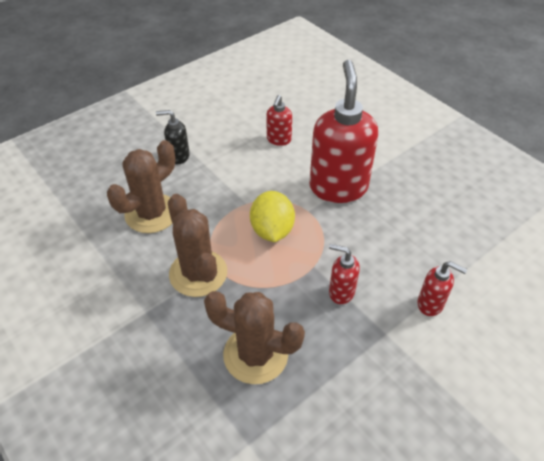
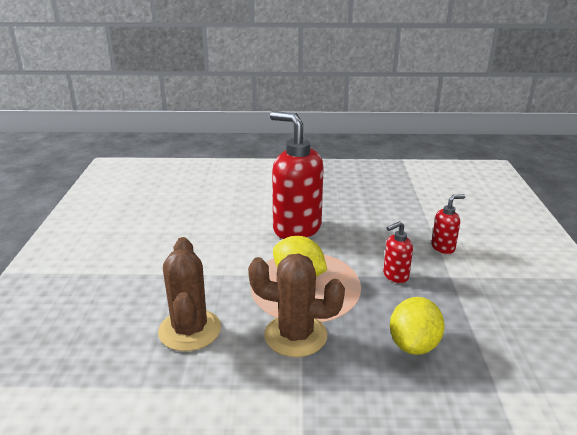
camera: 50 degrees left, 20 degrees down
(178, 156) = (145, 282): black soap dispenser -> none
(255, 354) = (414, 345): brown cactus -> yellow lemon
(278, 140) = (210, 228): red soap dispenser -> none

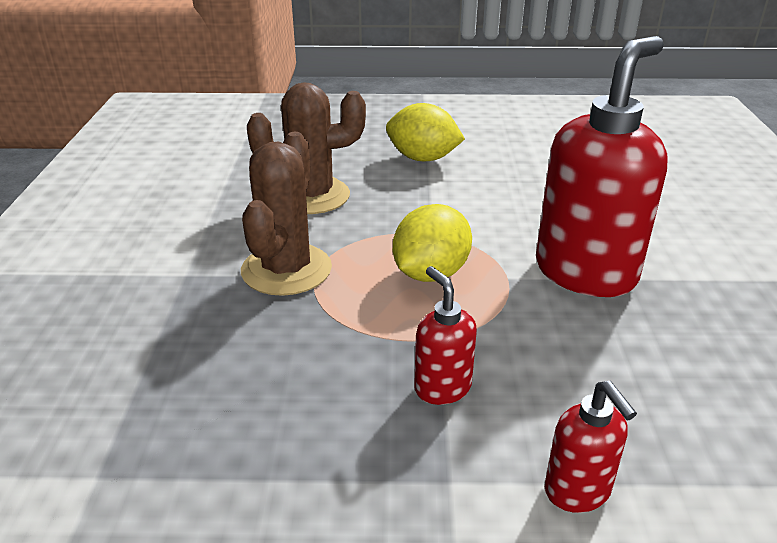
camera: 90 degrees right, 5 degrees up
(414, 345) = (238, 386): yellow lemon -> yellow lemon (423, 158)

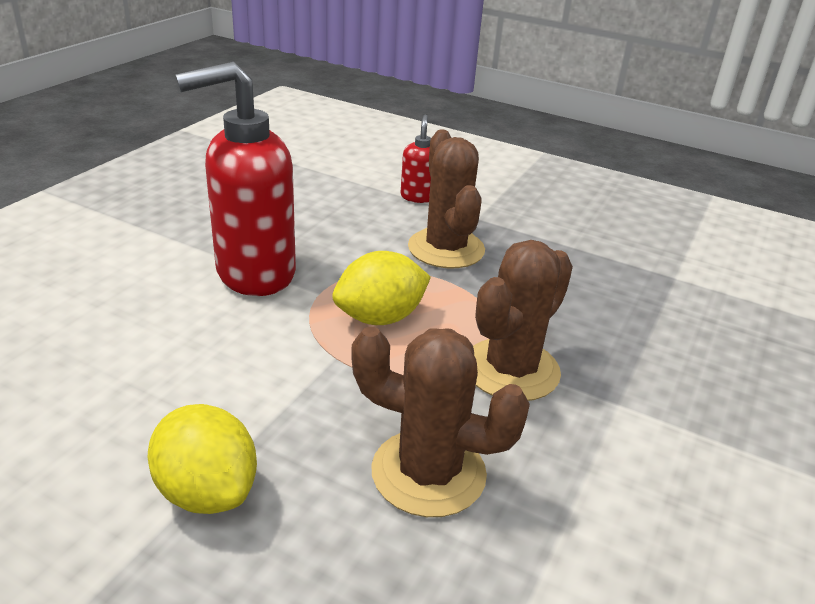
camera: 155 degrees left, 0 degrees up
(442, 388) = (446, 249): red soap dispenser -> brown cactus

